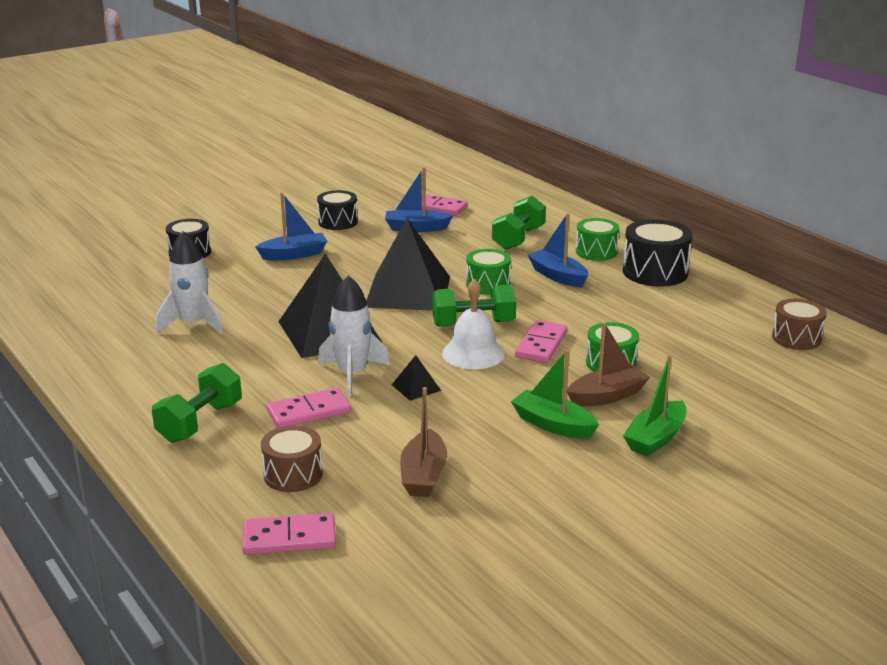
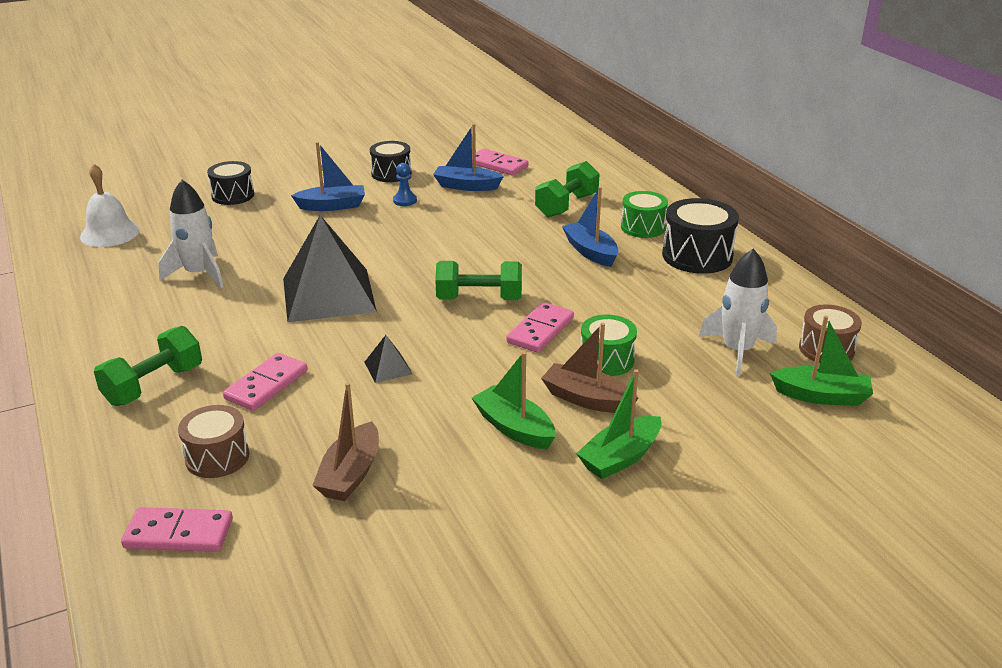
camera: 10 degrees right, 5 degrees up
(309, 412) = (266, 385): pink domino -> pink domino turned 45 degrees counterclockwise
(352, 374) = (329, 346): white rocket -> white rocket (737, 351)
(363, 245) = (405, 201): none -> blue pawn
(408, 291) = (427, 256): black pyramid -> none
(473, 353) = (464, 334): white bell -> white bell (110, 233)
(488, 285) = (513, 255): green drum -> none
(607, 396) = (587, 399): brown boat -> brown boat turned 135 degrees counterclockwise
(806, 375) = (821, 396): none -> green boat

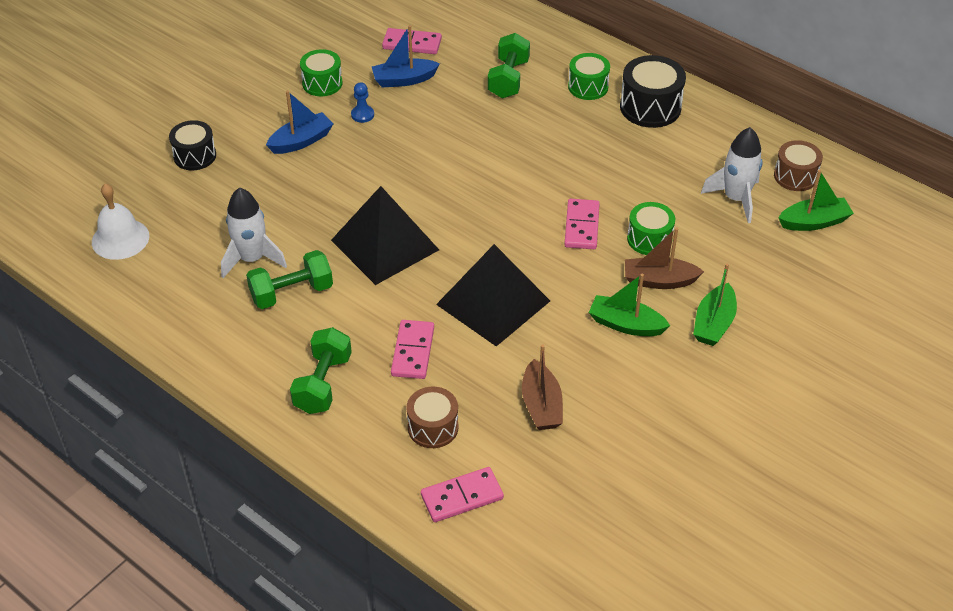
camera: 25 degrees left, 15 degrees up
(388, 368) = (493, 302): black pyramid -> black pyramid, size x2.47
(391, 173) = (322, 83): black drum -> green drum
(479, 299) = (511, 209): green dumbbell -> green dumbbell (292, 293)
(590, 252) = (564, 129): blue boat -> none

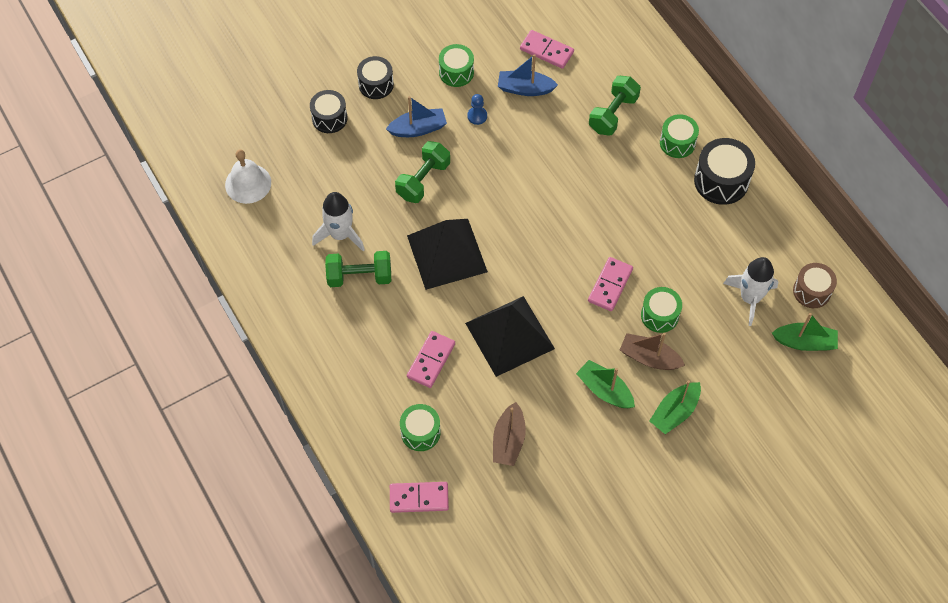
camera: 20 degrees right, 15 degrees up
(236, 114) = (376, 84): none -> black drum
(323, 383) = (354, 367): green dumbbell -> green dumbbell (423, 180)
(433, 427) = (420, 432): brown drum -> green drum

